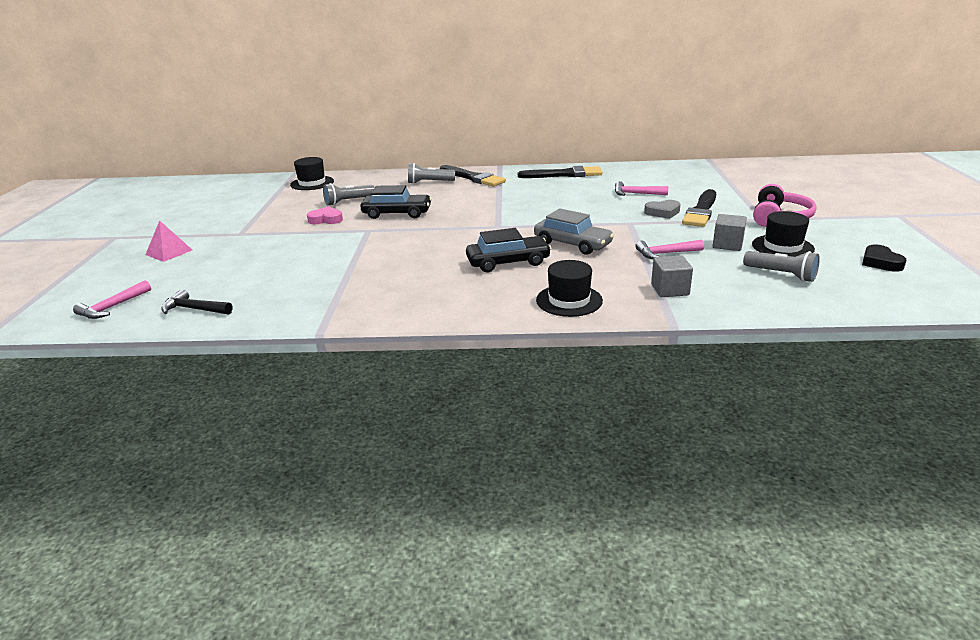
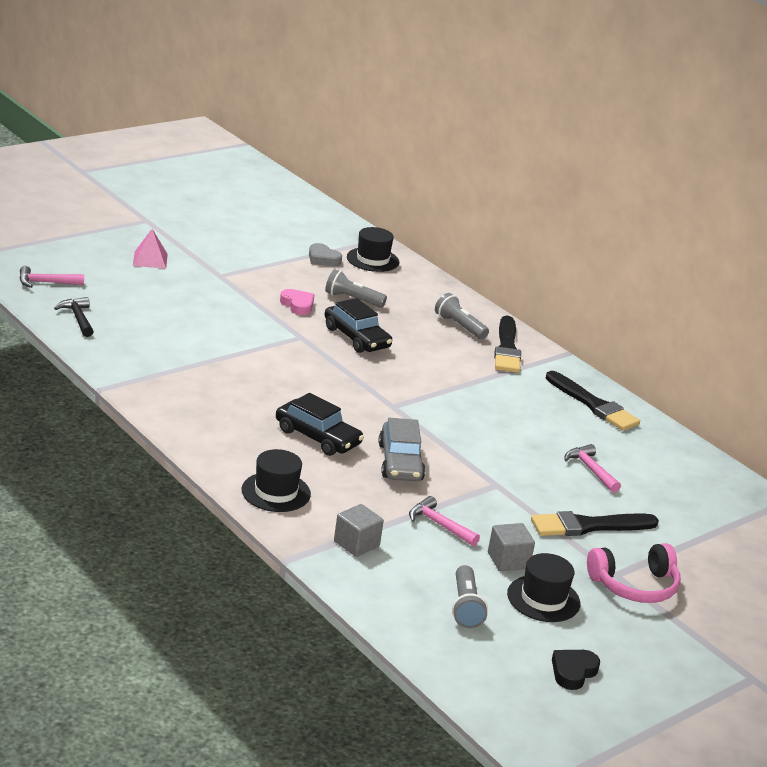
camera: 45 degrees right, 0 degrees up
(662, 212) = (553, 500): grey heart -> grey heart (323, 259)

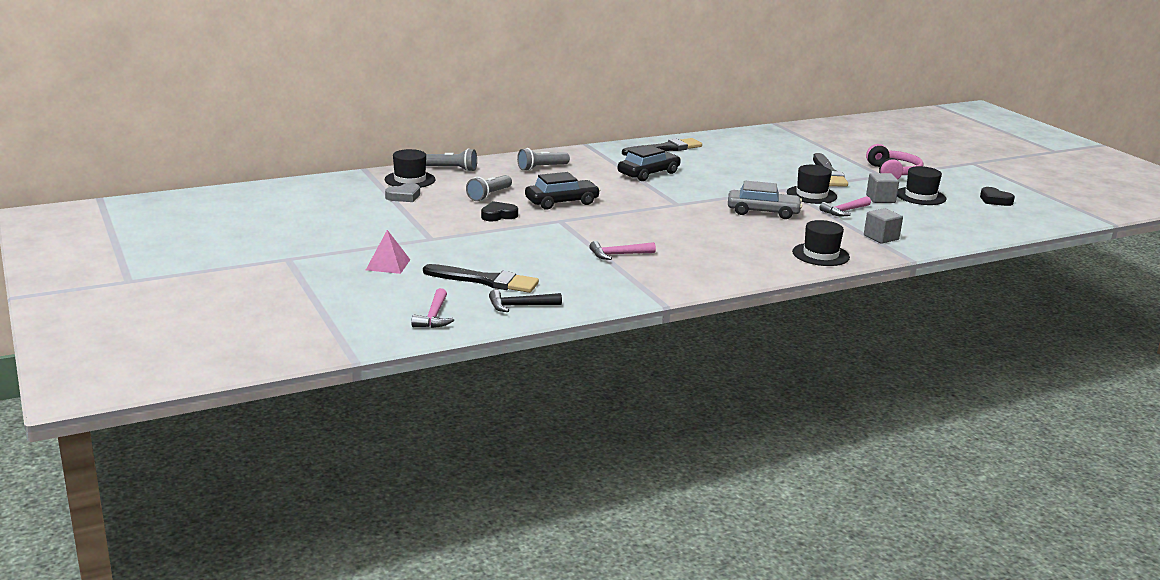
camera: 75 degrees left, 5 degrees down
(297, 305) = (498, 215): pink heart -> black heart
(317, 437) = (732, 233): black car -> black car (648, 173)
(465, 607) = (942, 217): grey flashlight -> grey flashlight (452, 169)
(487, 504) = (811, 195): none -> black hat
(507, 348) = (579, 159): black brush -> black brush (485, 281)
(590, 469) = (755, 162): pink hammer -> pink hammer (618, 255)

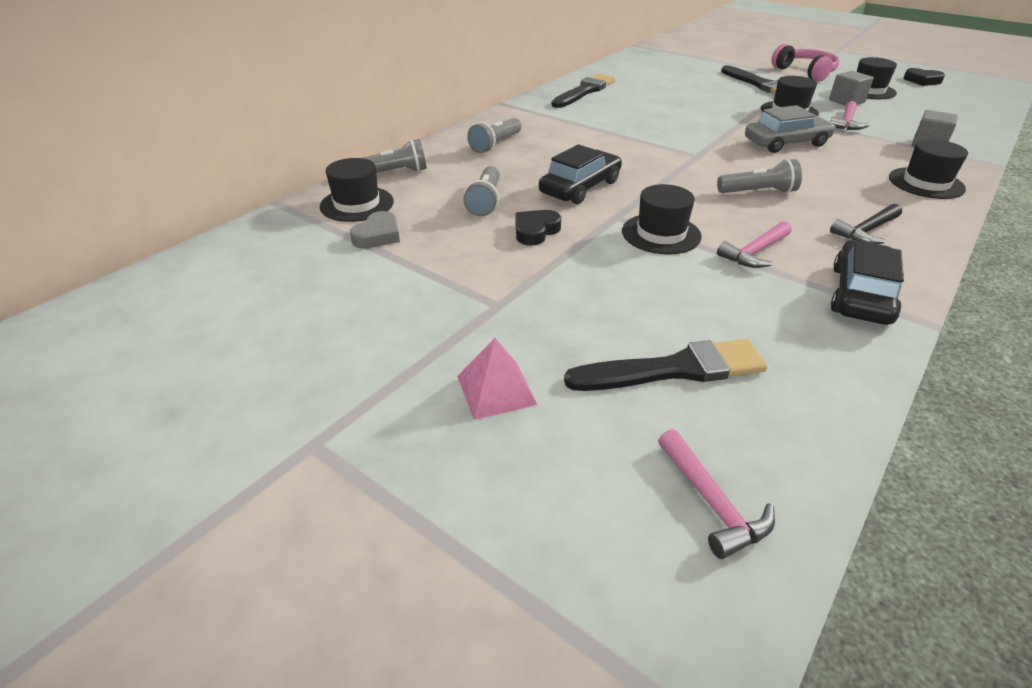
camera: 25 degrees left, 15 degrees up
(519, 306) = (789, 410): black hammer -> black hammer (866, 231)
(574, 234) = (661, 234): none -> black hat
(648, 173) = (612, 124): black car -> black car (861, 295)
(681, 231) = (758, 192): none -> grey flashlight

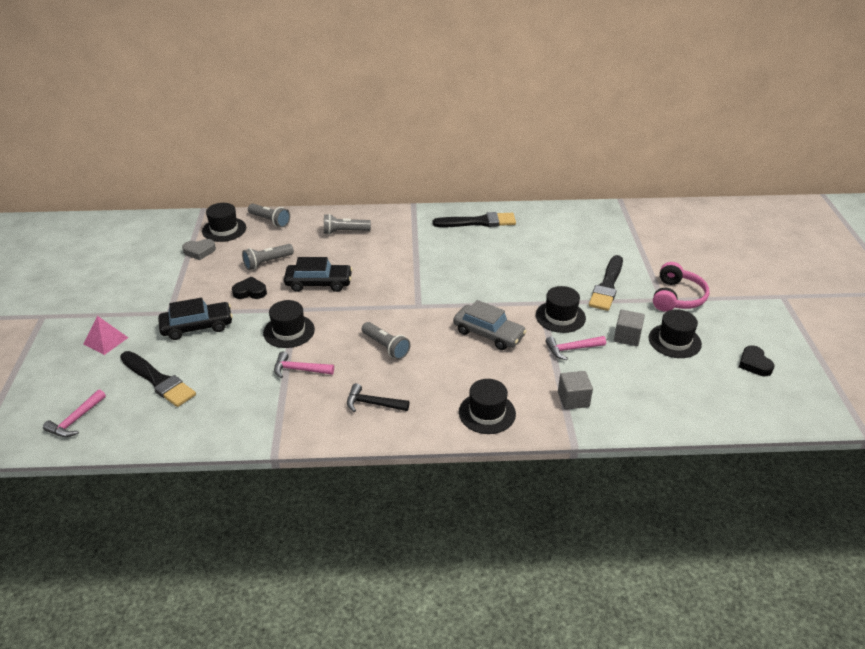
camera: 50 degrees right, 0 degrees up
(861, 295) = (284, 420): black car -> black car (197, 326)

